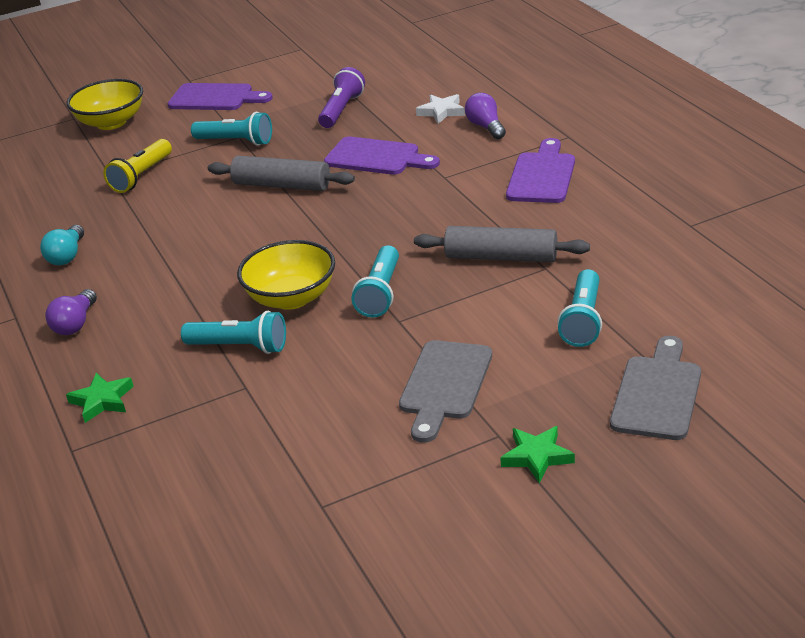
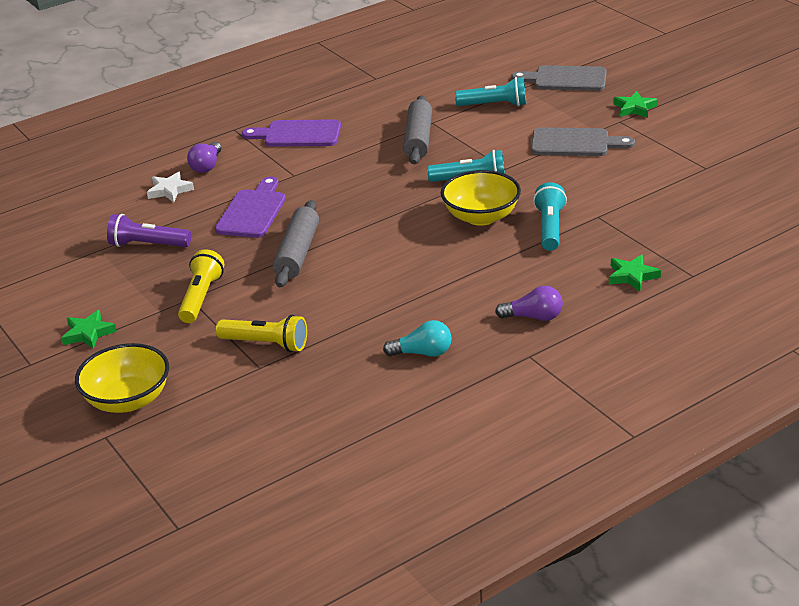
camera: 100 degrees left, 0 degrees up
(215, 98) = (88, 333): purple cutting board -> green star
(236, 141) = (201, 297): turquoise flashlight -> yellow flashlight
(486, 127) = (207, 166): purple light bulb -> purple light bulb turned 45 degrees counterclockwise

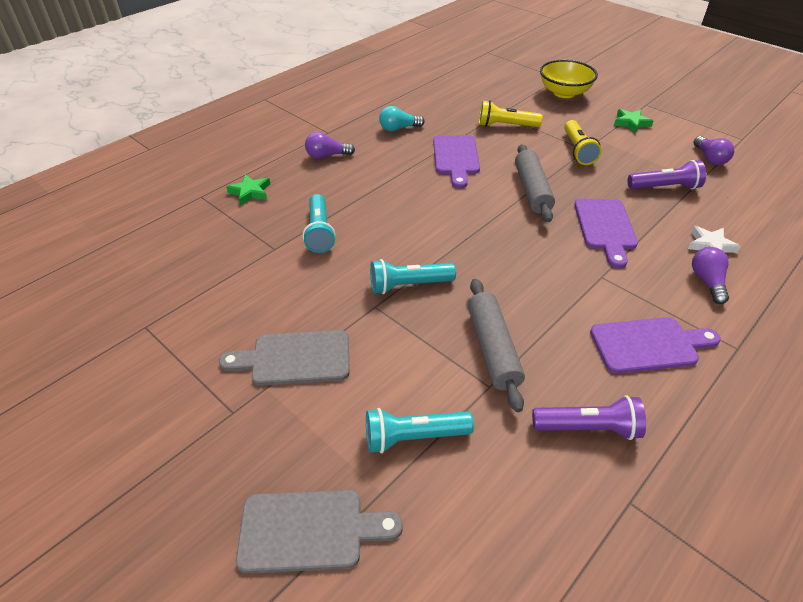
camera: 165 degrees right, 10 degrees up
(54, 274) = (709, 158): none -> purple light bulb
(363, 300) = (456, 158): none -> purple cutting board
(377, 102) = (588, 428): none -> purple flashlight
(481, 217) = (386, 239): yellow bowl -> none
(635, 108) = (205, 448): green star -> none

